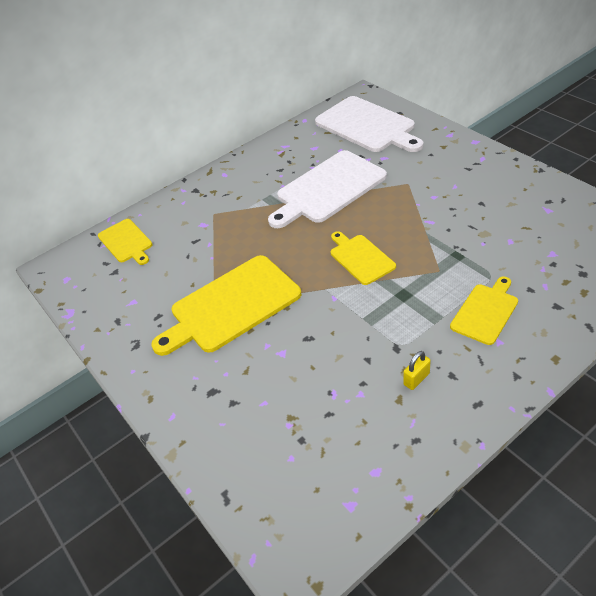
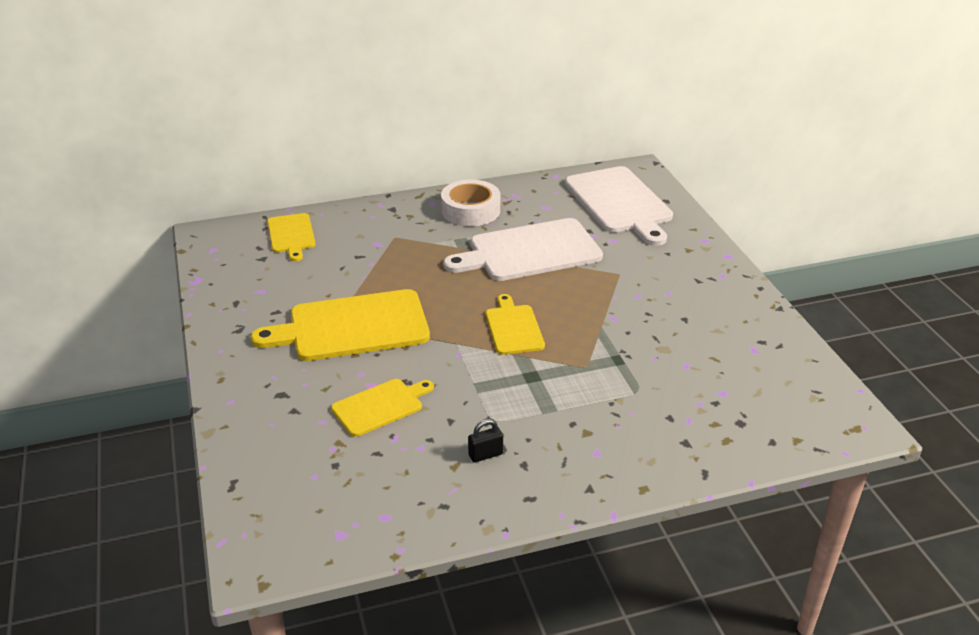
camera: 15 degrees right, 10 degrees down
(259, 170) = (470, 210): none -> white tape
(416, 379) = (485, 455): yellow padlock -> black padlock
(485, 312) = (604, 421): yellow cutting board -> yellow cutting board (380, 406)

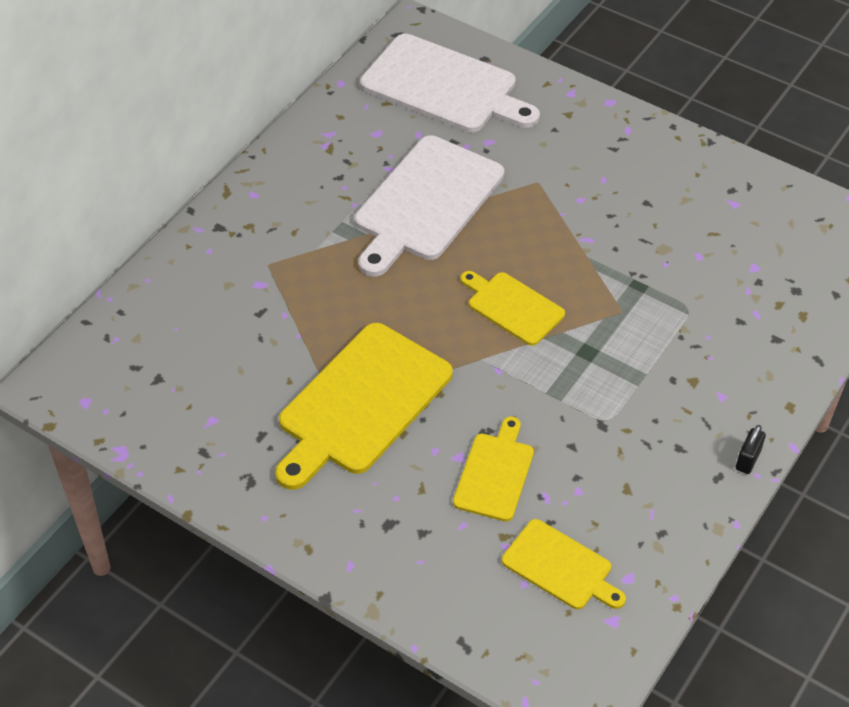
camera: 40 degrees left, 15 degrees up
(291, 235) = (150, 328): yellow cutting board -> yellow cutting board (560, 567)
(470, 210) = (306, 182): white tape -> none
(485, 455) = (639, 460): black padlock -> black padlock (748, 459)

